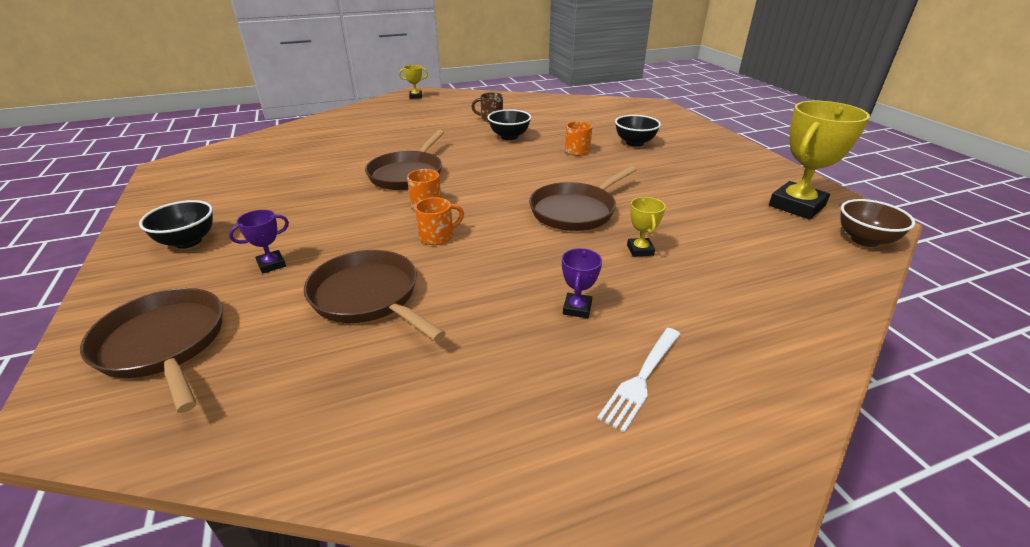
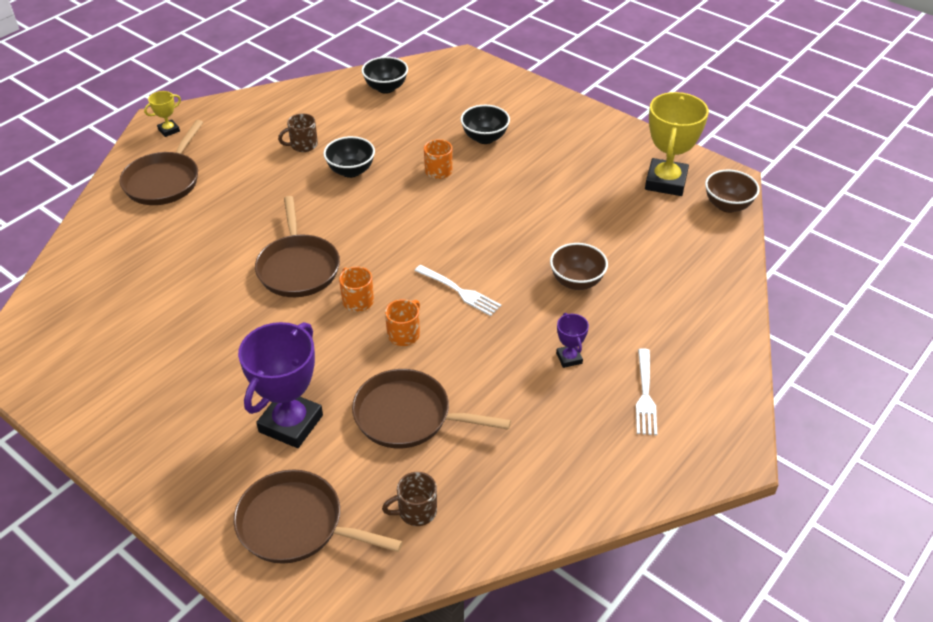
camera: 30 degrees left, 10 degrees up
(188, 241) = (177, 435): black bowl -> black bowl (386, 88)
(271, 264) = (291, 423): purple trophy -> purple trophy, size x2.14
(272, 385) = (416, 511): none -> brown mug
(517, 223) = (459, 291): none -> white fork
(576, 211) = (496, 256): brown pan -> brown pan (164, 181)
(640, 250) = (576, 282): yellow trophy -> brown bowl

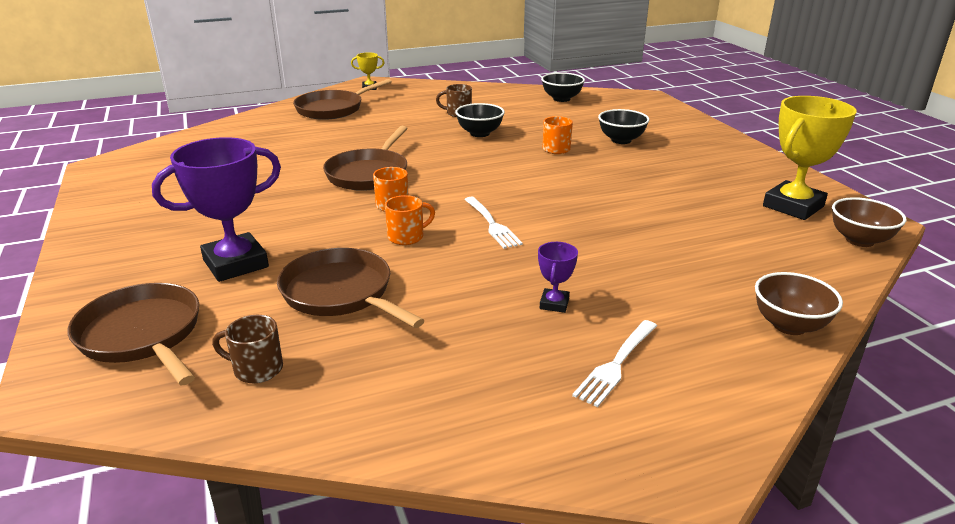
camera: 30 degrees right, 15 degrees down
(576, 282) = (621, 250): brown bowl -> brown bowl (789, 325)

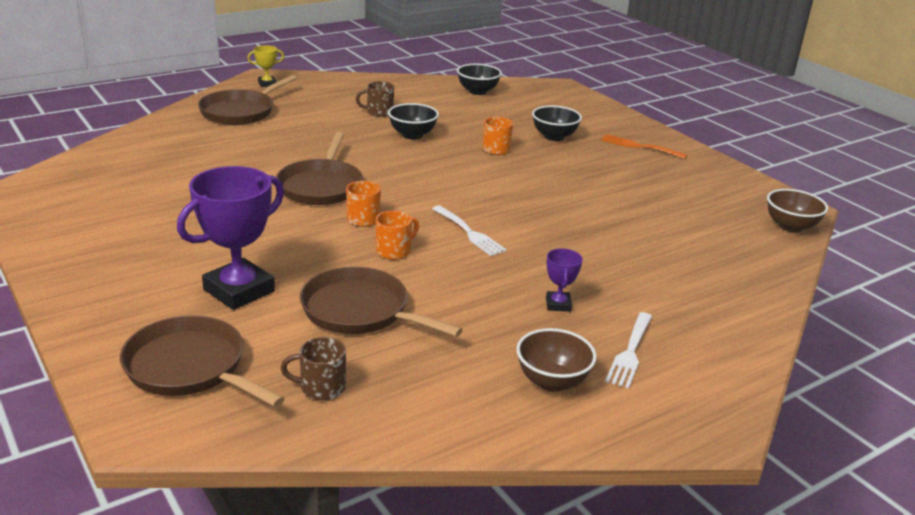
camera: 15 degrees left, 0 degrees up
(710, 153) = (640, 147): none -> orange fork
(789, 325) = (755, 306): brown bowl -> brown bowl (552, 381)
(793, 206) = (728, 198): yellow trophy -> none

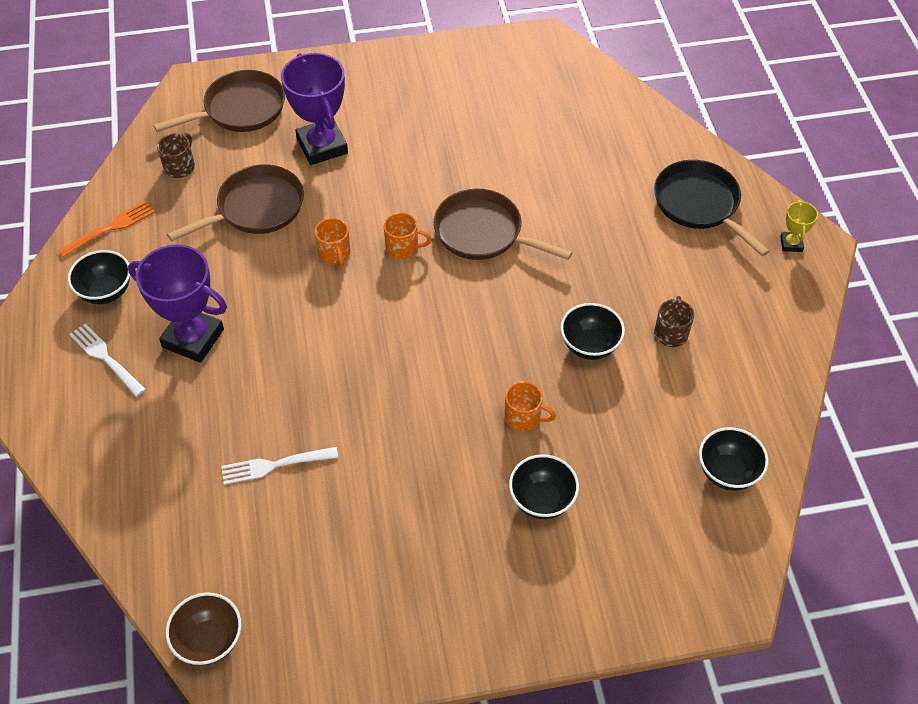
camera: 115 degrees right, 25 degrees up
(240, 112) = (699, 204): brown pan -> black pan
(468, 232) = (342, 319): white fork -> white fork (275, 465)
(552, 381) = (106, 292): brown bowl -> black bowl
(558, 304) = (193, 338): purple trophy -> purple trophy, size x2.14
(640, 147) = (479, 594): orange fork -> orange fork (110, 228)

